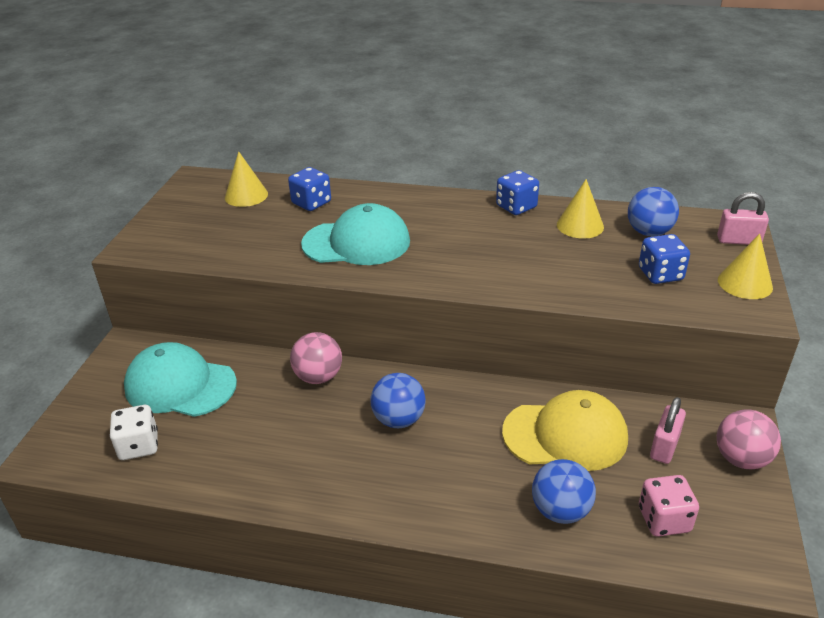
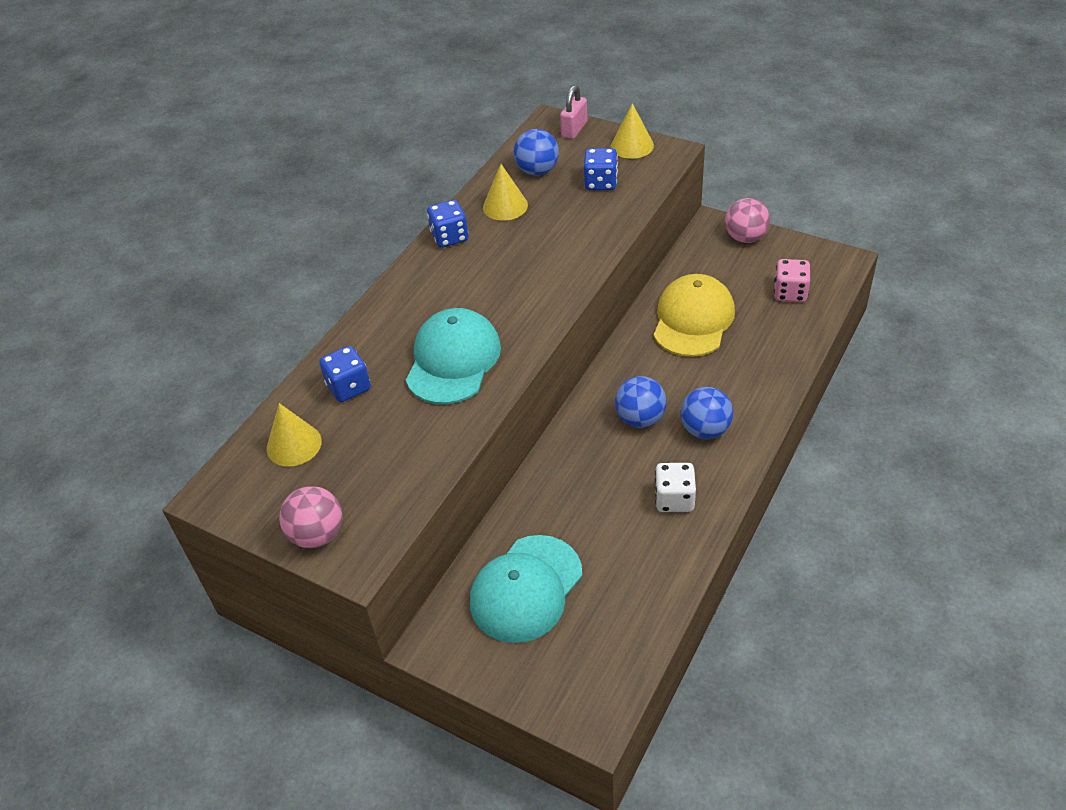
camera: 70 degrees left, 10 degrees up
(139, 446) = (608, 627): white dice -> white dice (674, 499)
(318, 377) = (559, 469): pink ball -> pink ball (317, 535)
(560, 511) = (769, 343): blue ball -> blue ball (705, 430)
(664, 447) = (722, 270): pink padlock -> none

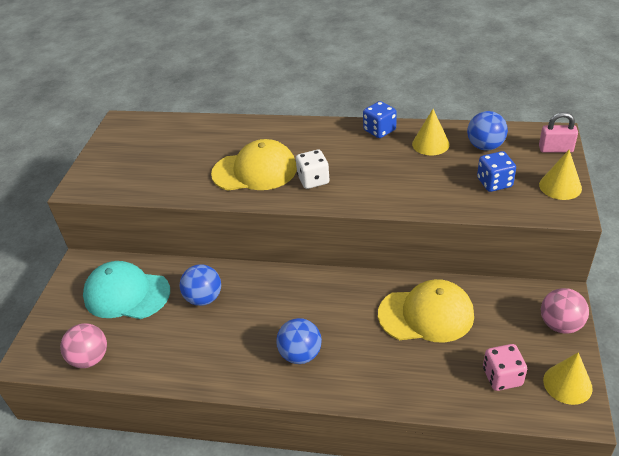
camera: 70 degrees right, 5 degrees down
(294, 444) = (163, 134): yellow cone -> yellow cone (567, 384)
(317, 535) = (96, 166): pink ball -> pink ball (90, 358)
(349, 387) = (216, 138): blue dice -> none
(453, 360) = (255, 171): turquoise cap -> yellow cap
(640, 418) = (298, 310): blue ball -> blue ball (204, 298)
(674, 499) = (222, 353): white dice -> white dice (313, 180)

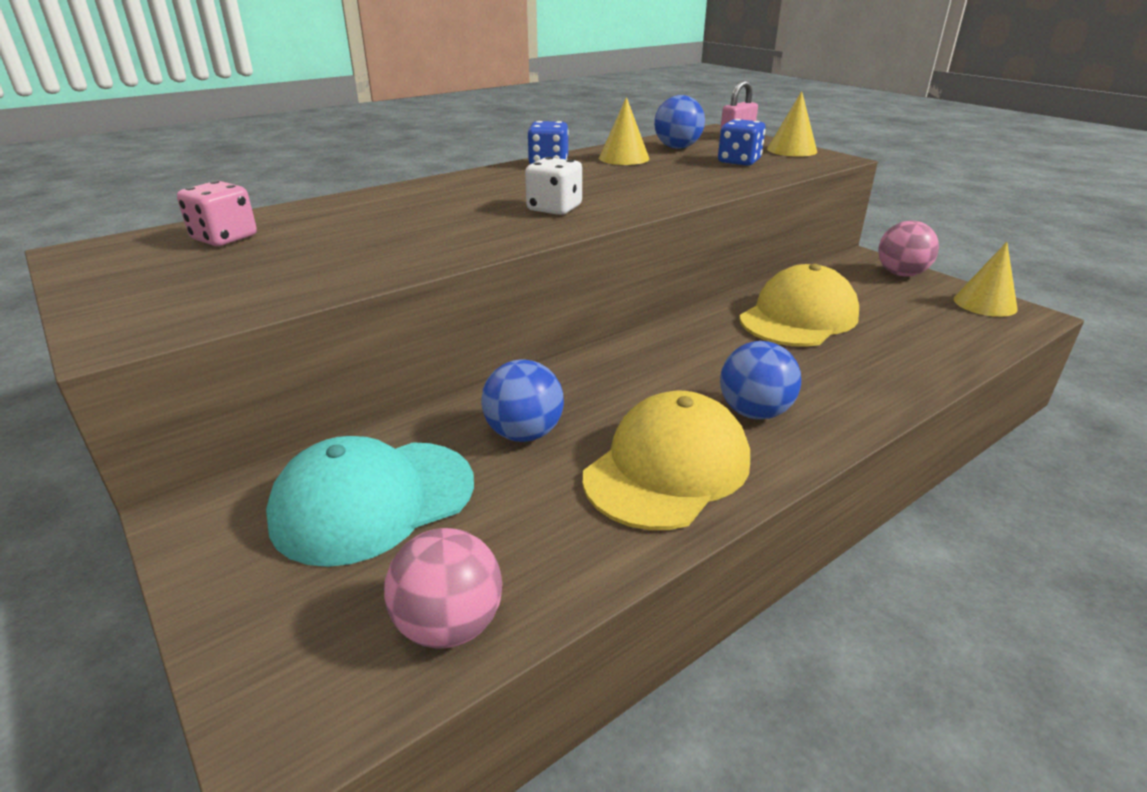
camera: 50 degrees left, 10 degrees down
(255, 171) = (455, 224): yellow cap -> yellow cap (667, 468)
(502, 377) = (942, 324): pink dice -> pink dice (224, 238)

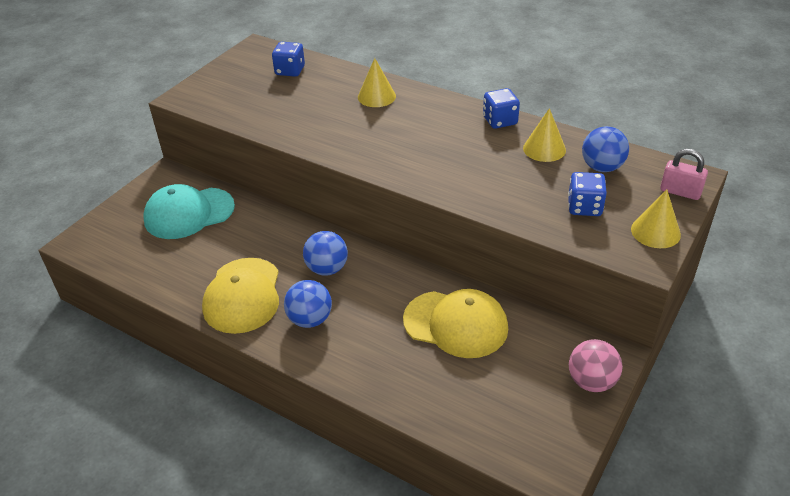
camera: 70 degrees right, 10 degrees up
(224, 238) = (290, 71): pink dice -> blue dice
(373, 500) = (189, 213): turquoise cap -> turquoise cap turned 60 degrees counterclockwise
(449, 625) = (126, 260): pink ball -> none
(524, 434) = (254, 239): blue ball -> blue ball (327, 269)
(554, 209) = (399, 151): white dice -> none
(667, 468) = (243, 295): yellow cap -> yellow cap turned 75 degrees clockwise
(985, 303) = (558, 441): yellow cone -> yellow cone (376, 96)

